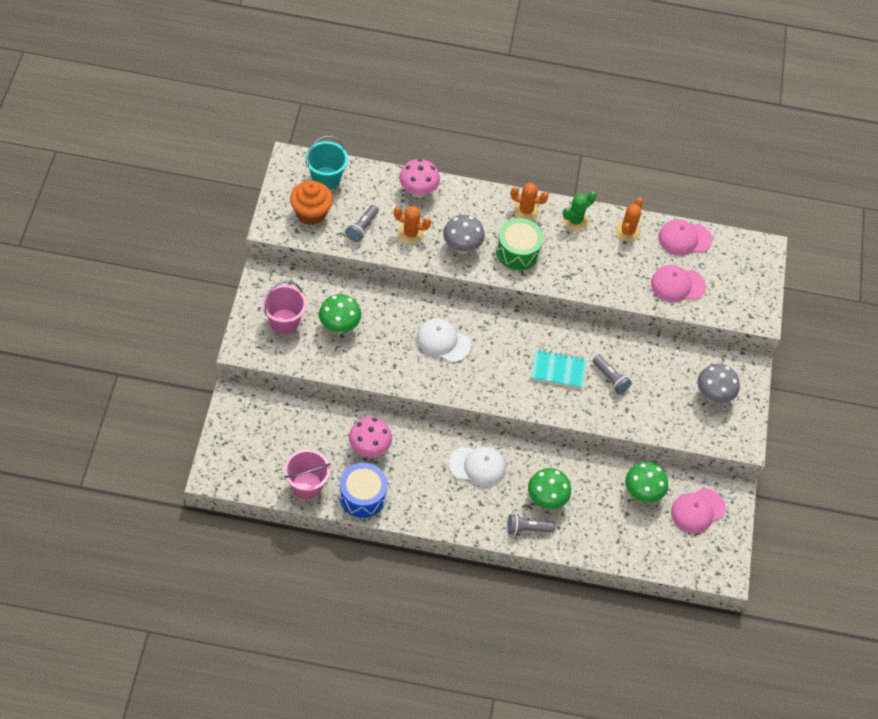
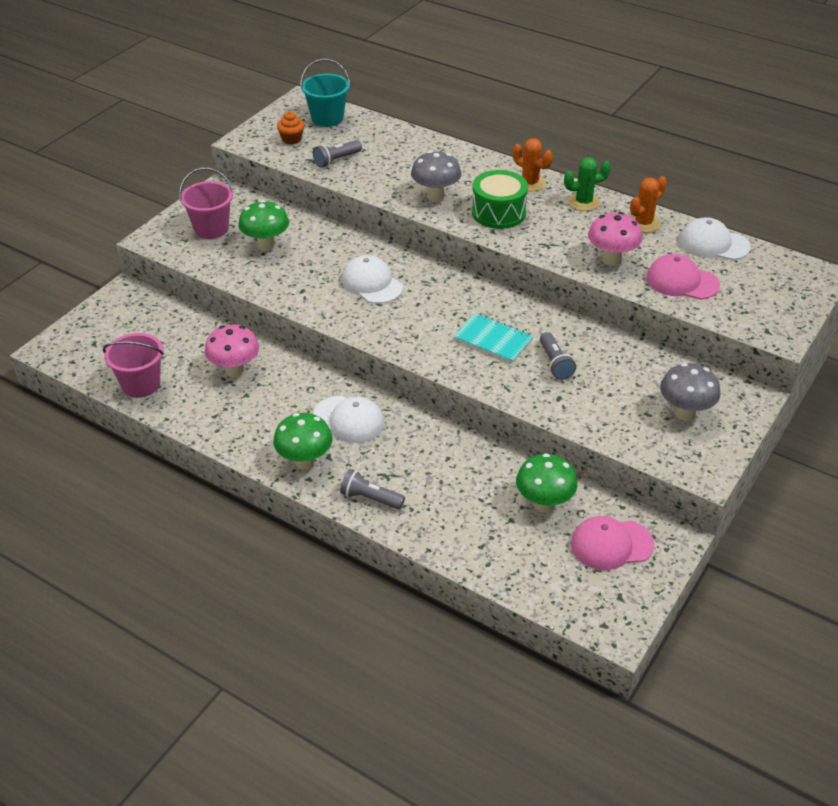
camera: 30 degrees right, 15 degrees down
(311, 213) = (291, 139): orange cupcake -> orange cupcake, size x0.57
(362, 496) = (195, 411): blue drum -> none
(410, 233) = (386, 174): orange cactus -> none
(418, 191) = (417, 146): pink mushroom -> pink mushroom (611, 259)
(546, 499) = (413, 475): green mushroom -> green mushroom (305, 461)
(684, 238) = (713, 244): pink cap -> white cap

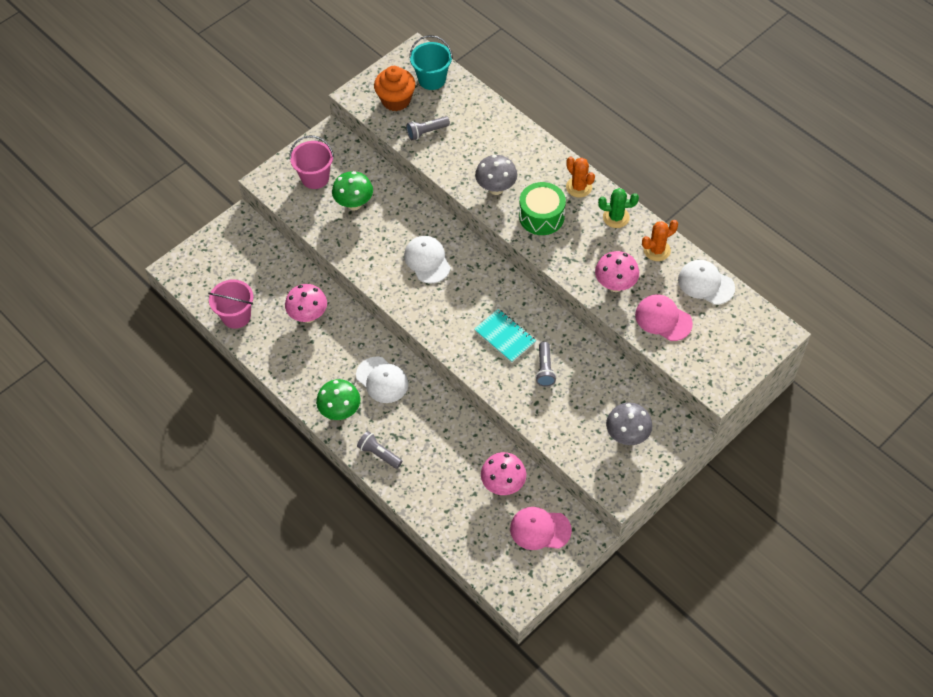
camera: 15 degrees right, 15 degrees up
(291, 139) = (396, 100): orange cupcake -> orange cupcake, size x1.76
(544, 504) = (503, 485): green mushroom -> pink mushroom

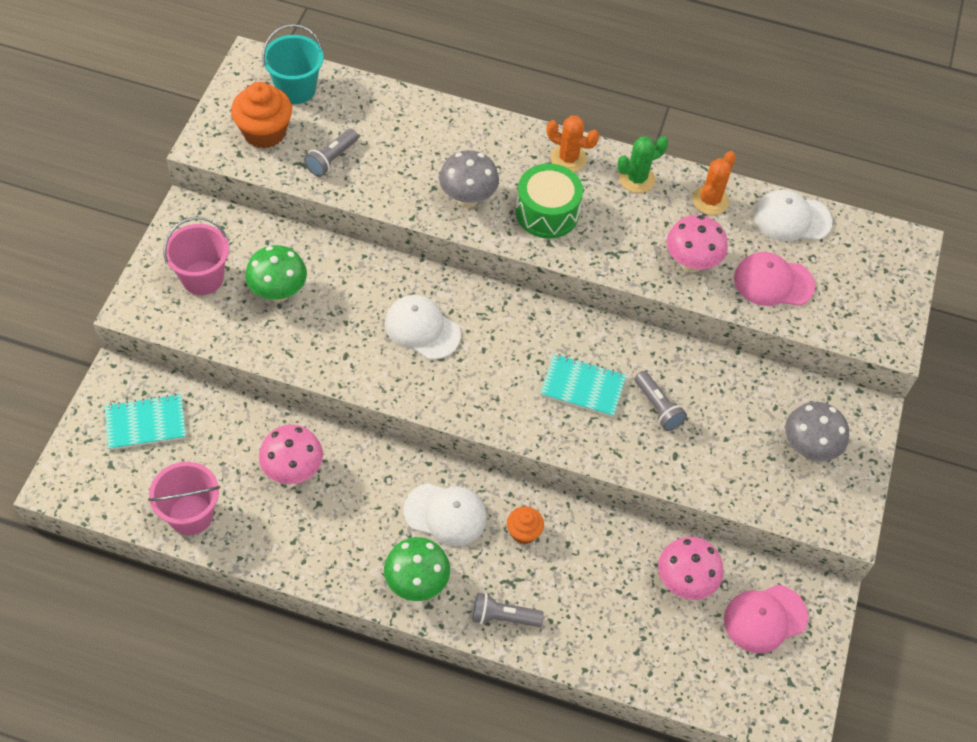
camera: 35 degrees left, 0 degrees up
(241, 253) = (146, 423): none -> turquoise notebook
(422, 411) = (523, 532): none -> orange cupcake

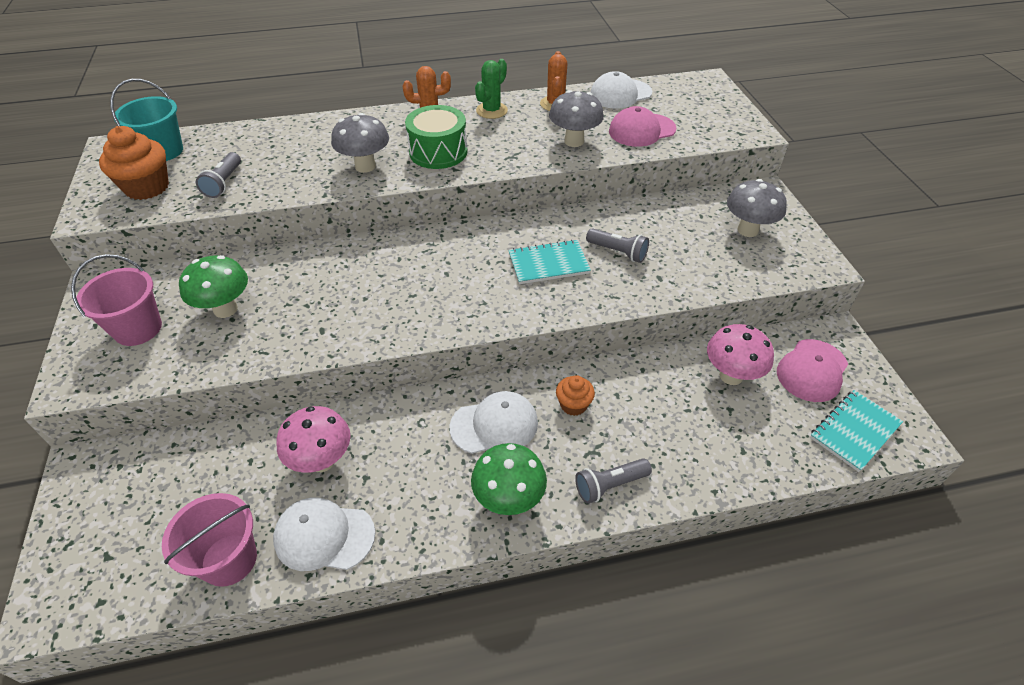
camera: 25 degrees left, 10 degrees down
(146, 423) = (134, 494): turquoise notebook -> turquoise notebook (854, 431)
(422, 329) = (381, 281): white cap -> white cap (324, 536)
(691, 263) = (574, 141): pink mushroom -> grey mushroom

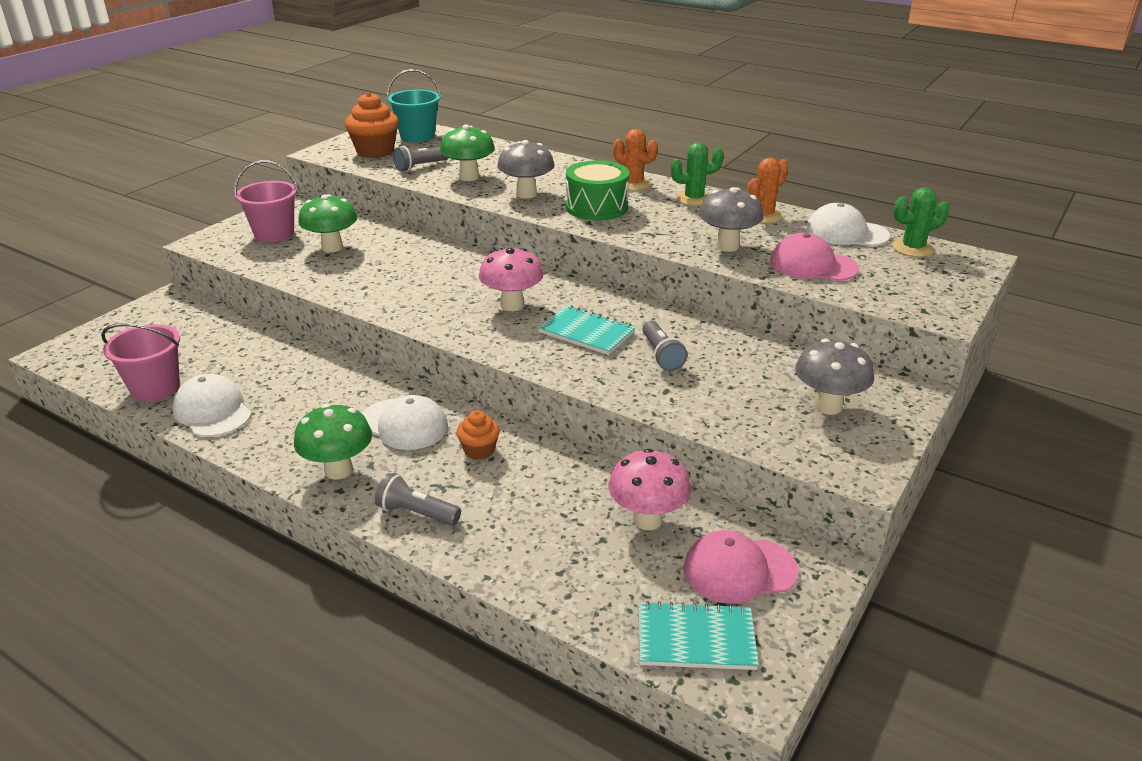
camera: 45 degrees right, 15 degrees down
(288, 173) = (469, 177): none -> green mushroom
(322, 461) = (274, 374): pink mushroom -> pink mushroom (512, 305)
(669, 88) = (913, 248): none -> green cactus

